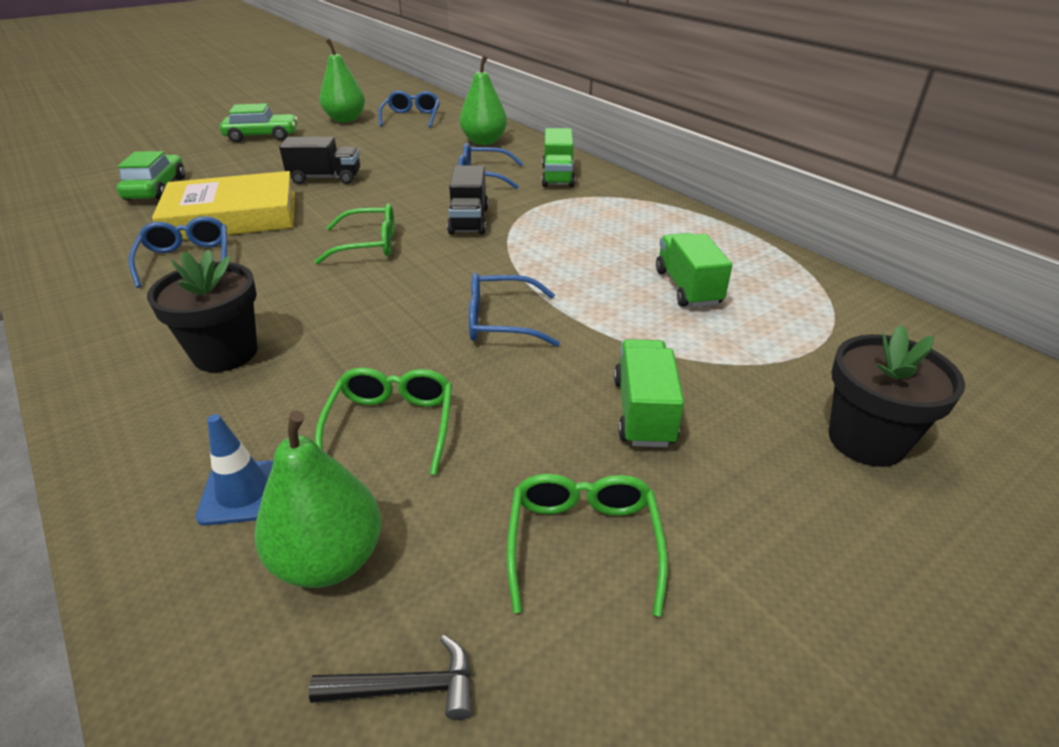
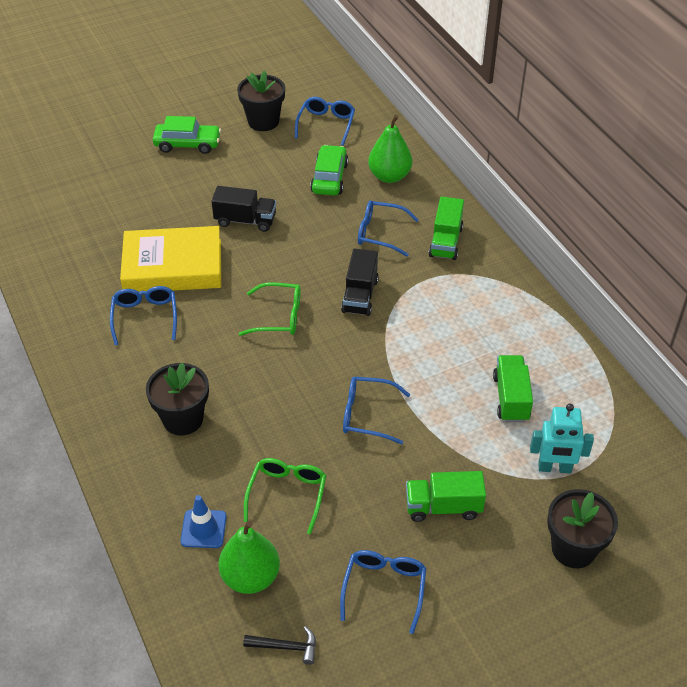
camera: 10 degrees right, 10 degrees up
(156, 189) = (107, 219): green car -> green car (329, 178)
(345, 119) = (263, 121): green pear -> black flower pot
(583, 543) = (384, 588): green glasses -> blue glasses
(643, 412) = (443, 507): green truck -> green truck turned 105 degrees counterclockwise
(782, 349) = (554, 468): none -> turquoise robot

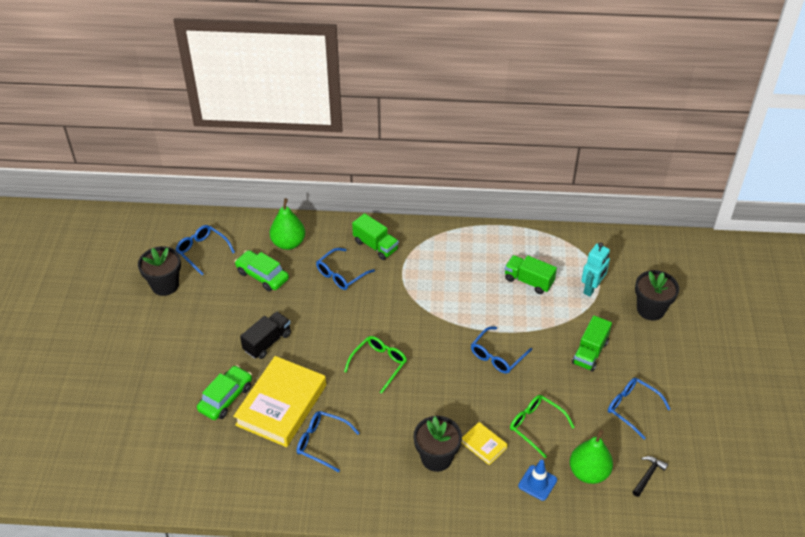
camera: 60 degrees left, 0 degrees up
(187, 144) = (149, 341): green car -> green car (226, 398)
(227, 455) = (483, 445): none -> yellow book
(360, 296) = (391, 312): black truck -> none

